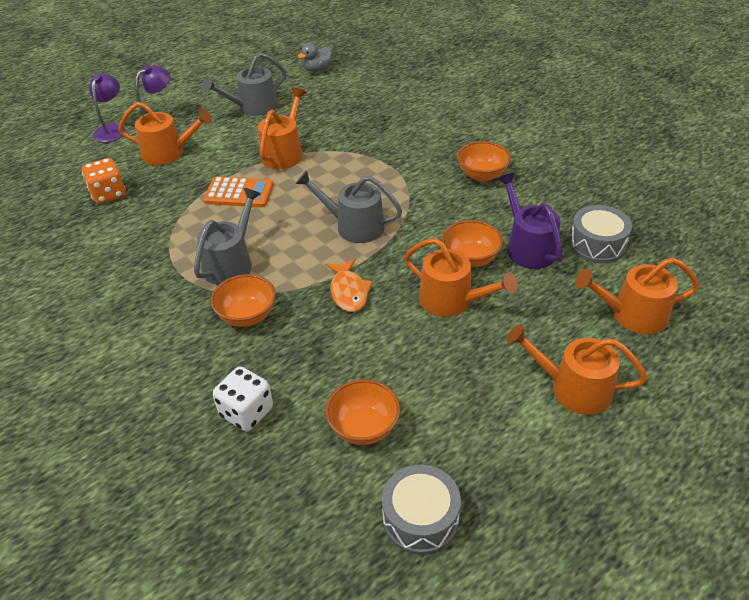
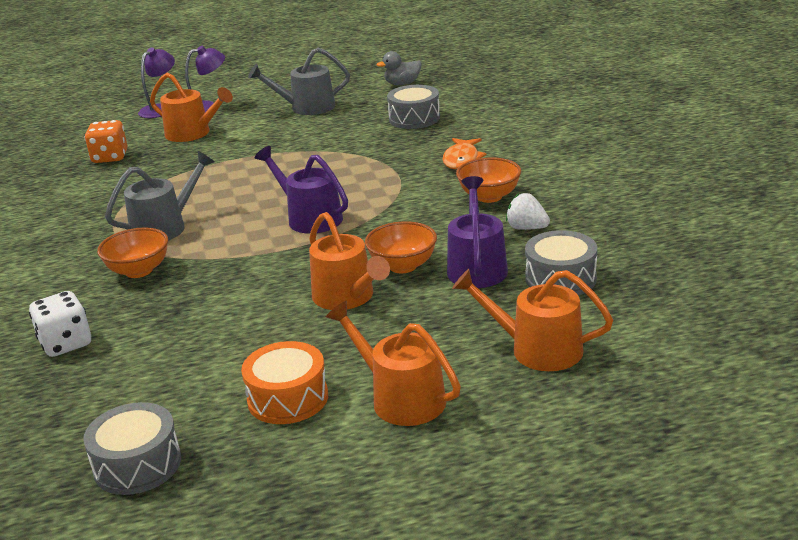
camera: 25 degrees right, 15 degrees down
(239, 193) = (226, 174): orange calculator -> none
(284, 153) = (300, 148): orange watering can -> none
(349, 291) = (251, 270): orange fish -> orange fish (462, 159)
(354, 226) = (310, 218): grey watering can -> purple watering can
(357, 105) = (414, 118): none -> grey drum
(363, 428) = (157, 380): orange bowl -> none
(487, 414) = (288, 398): none -> orange drum
(534, 201) = (527, 228): none -> white strawberry

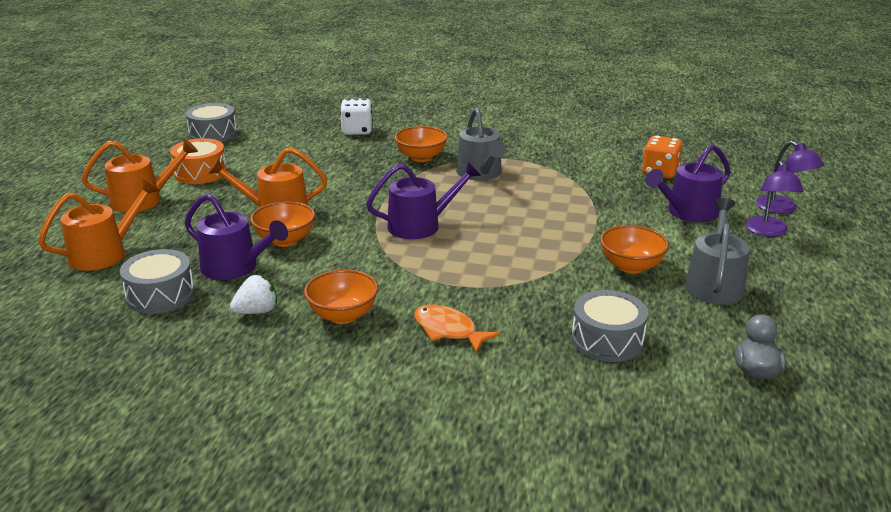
camera: 115 degrees right, 0 degrees up
(192, 133) = (688, 212): orange watering can -> purple watering can
(306, 132) = (631, 266): none -> orange bowl

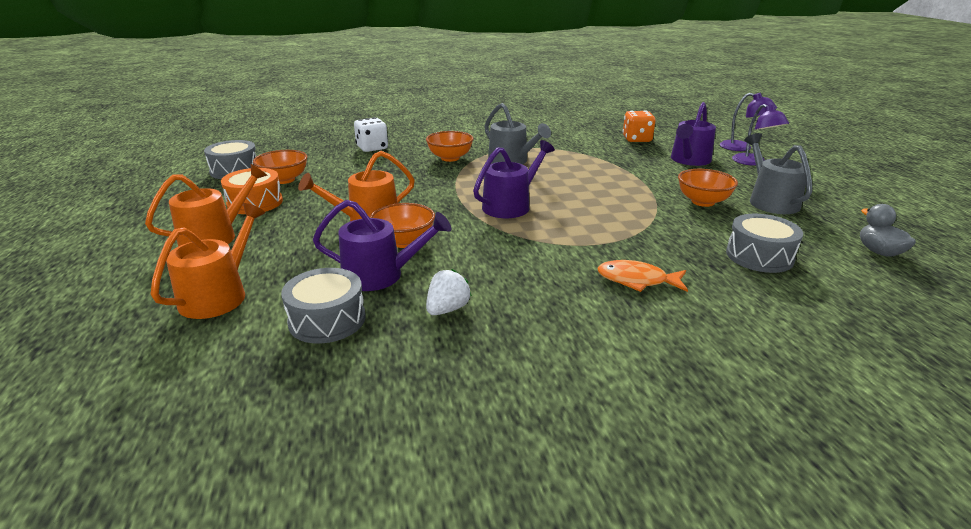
camera: 25 degrees left, 0 degrees up
(343, 315) = (533, 292): orange bowl -> orange bowl (284, 180)

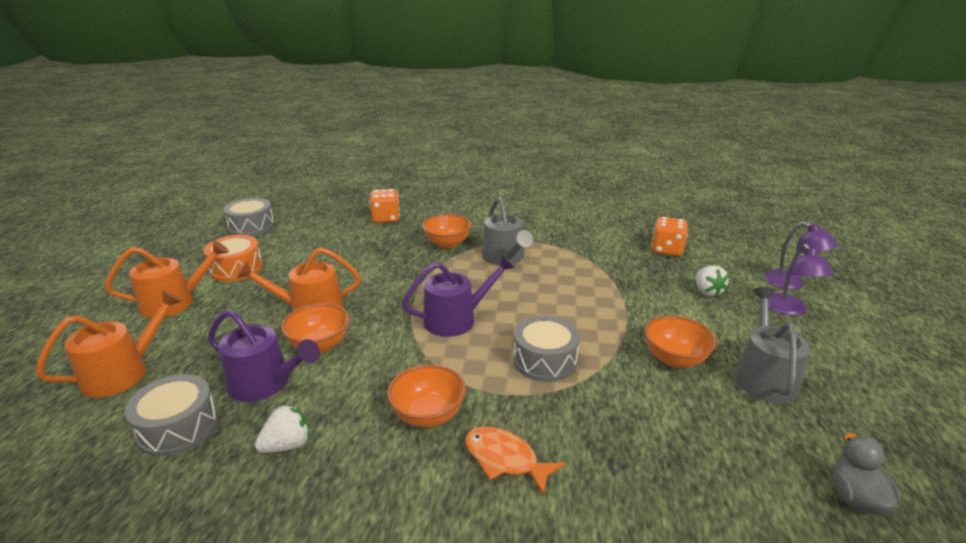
camera: 20 degrees right, 0 degrees up
(284, 180) = (281, 245): orange bowl -> orange bowl (428, 415)
(372, 148) = (386, 218): white dice -> orange dice
(689, 160) = (707, 291): purple watering can -> white strawberry
(759, 256) = (681, 462): grey drum -> grey drum (545, 360)

